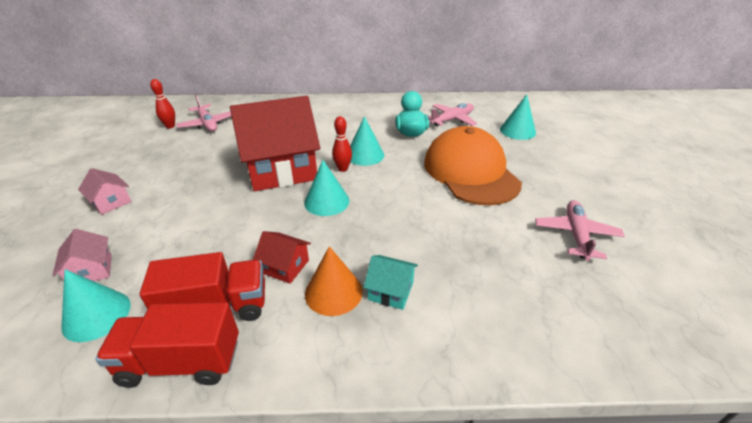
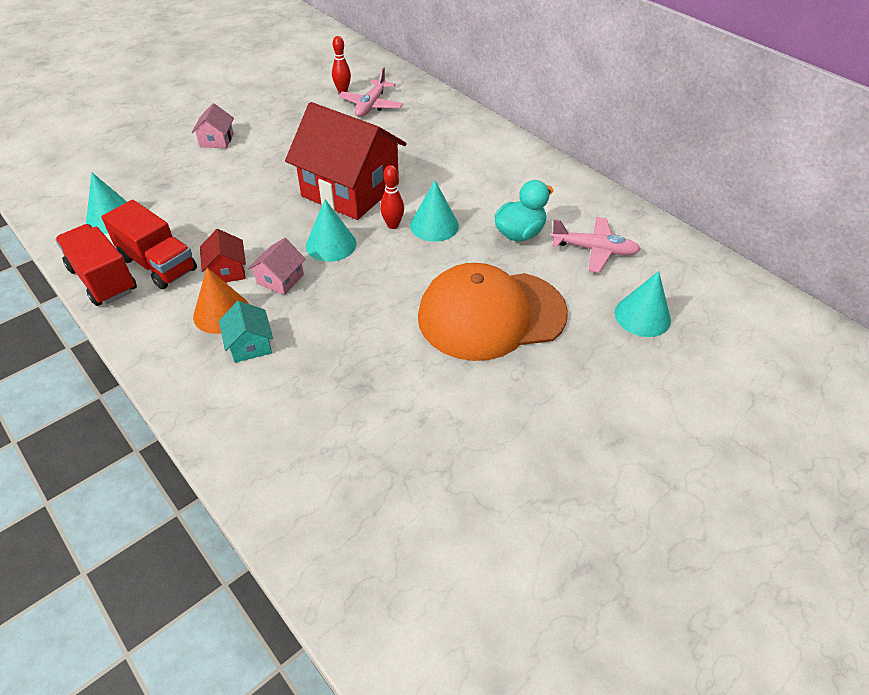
camera: 50 degrees right, 10 degrees up
(91, 271) = (145, 186): pink house -> pink house (280, 279)
(470, 172) = (491, 315): orange cap -> orange cap turned 135 degrees counterclockwise
(576, 234) = (456, 445): pink plane -> none

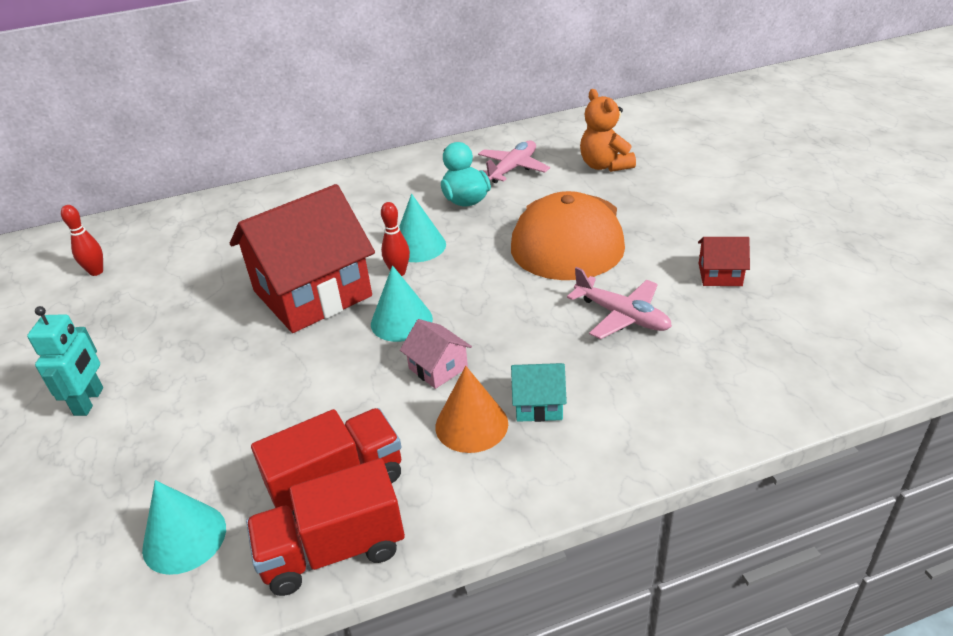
camera: 65 degrees left, 10 degrees down
(217, 140) = (89, 401): pink house -> turquoise robot
(227, 271) = (394, 413): red house -> red house (720, 274)
(371, 105) = (155, 254): pink plane -> pink plane (622, 316)
(642, 316) = (604, 166): turquoise cone -> orange teddy bear

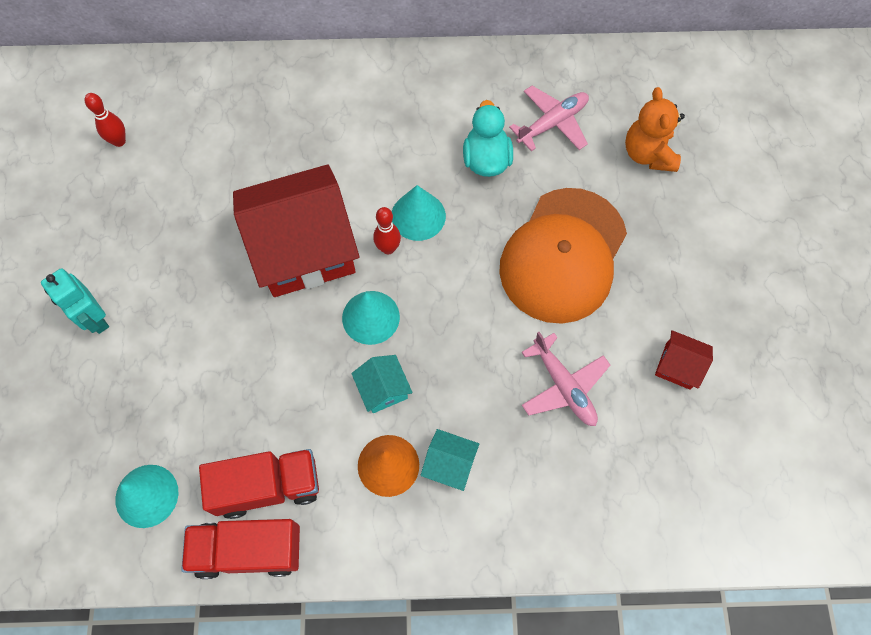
camera: 15 degrees right, 30 degrees up
(89, 401) = (95, 318): turquoise robot -> turquoise robot turned 120 degrees clockwise
(438, 368) = (383, 389): pink house -> turquoise house

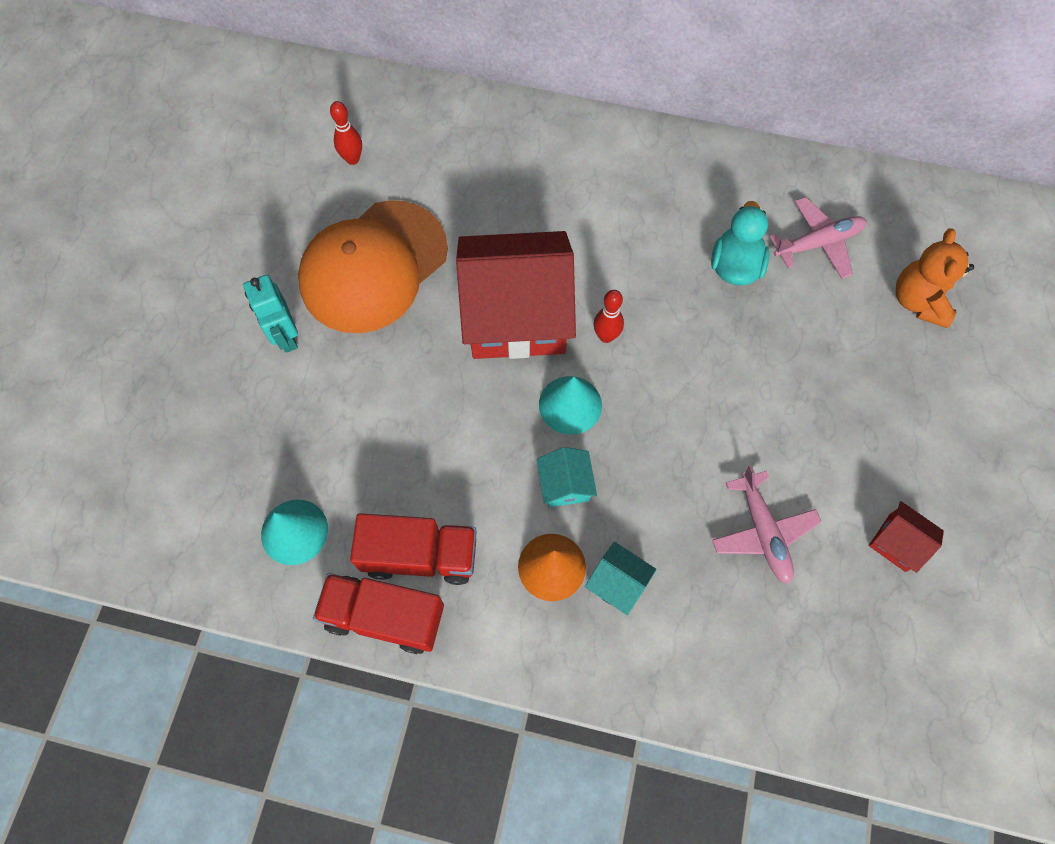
camera: 15 degrees right, 0 degrees up
(418, 216) = (646, 309): turquoise cone -> none
(563, 255) = (796, 389): orange cap -> orange cap (373, 266)

